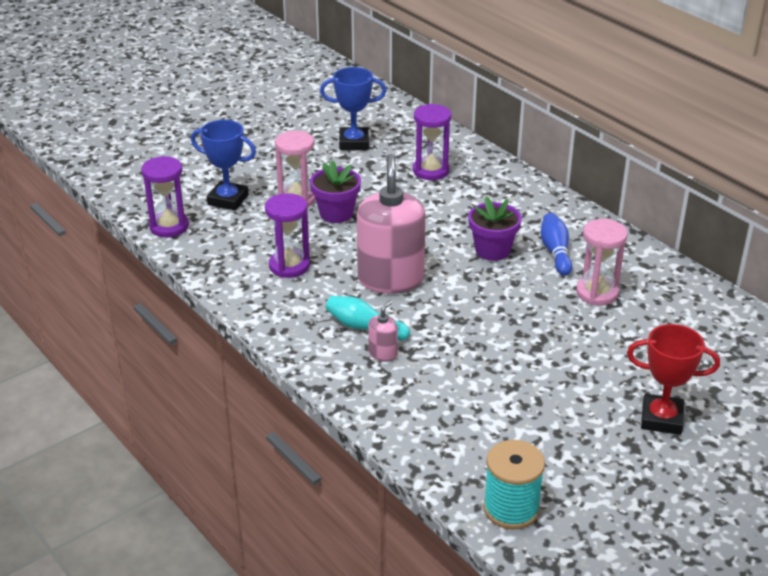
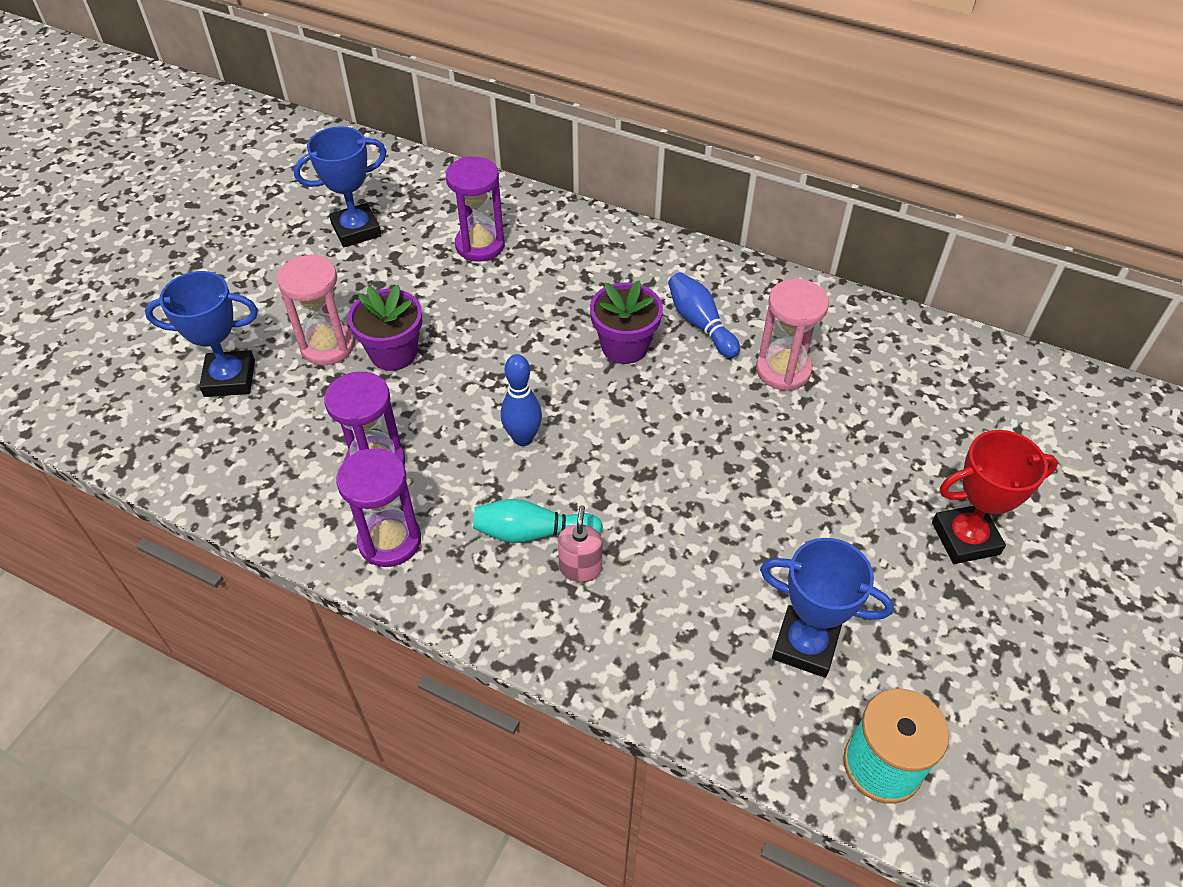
camera: 25 degrees left, 15 degrees up
(169, 226) = (165, 454): purple hourglass -> purple hourglass (390, 541)
(390, 279) = (523, 438): pink soap dispenser -> blue bowling pin
(503, 436) = (805, 645): none -> blue trophy

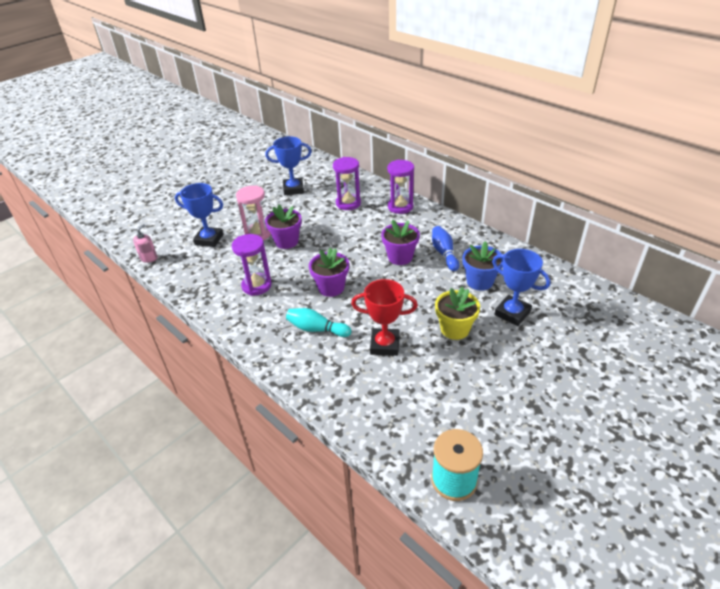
camera: 20 degrees right, 10 degrees down
(390, 541) = (248, 319): purple hourglass -> purple hourglass (400, 207)
(523, 438) = (331, 288): blue bowling pin -> purple flower pot
(580, 568) = (333, 350): pink soap dispenser -> pink soap dispenser (149, 258)
(776, 476) = (455, 329): none -> yellow flower pot
(783, 370) = (479, 281): pink hourglass -> blue flower pot
(805, 645) = (435, 411): blue trophy -> blue trophy (512, 313)
(965, 538) = (551, 380): red trophy -> red trophy (385, 345)

